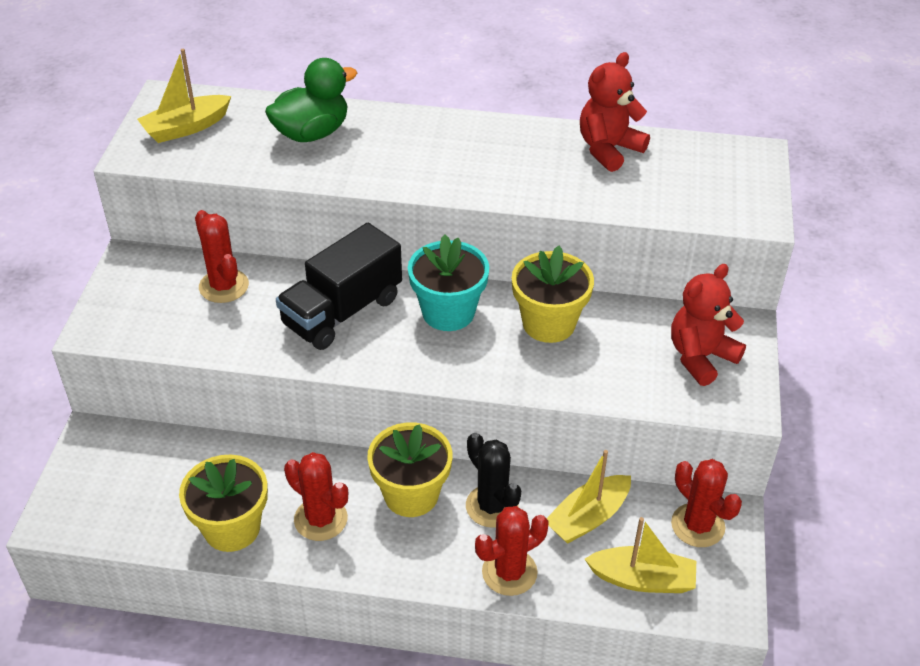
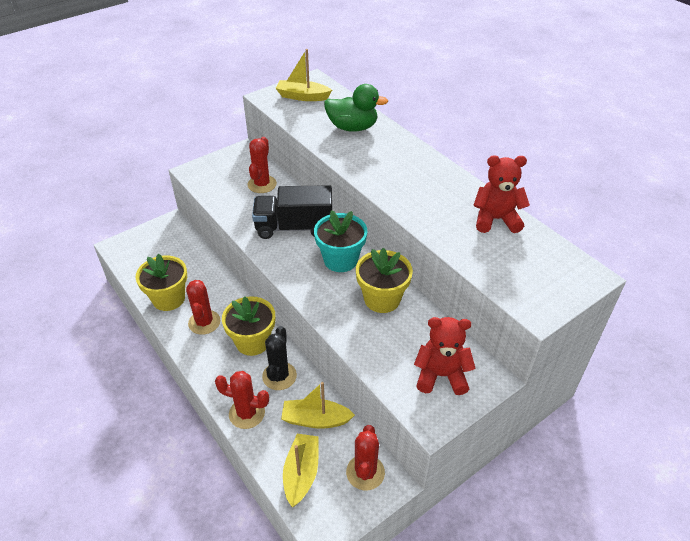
camera: 45 degrees right, 0 degrees up
(642, 579) = (301, 473): yellow boat -> yellow boat turned 135 degrees counterclockwise

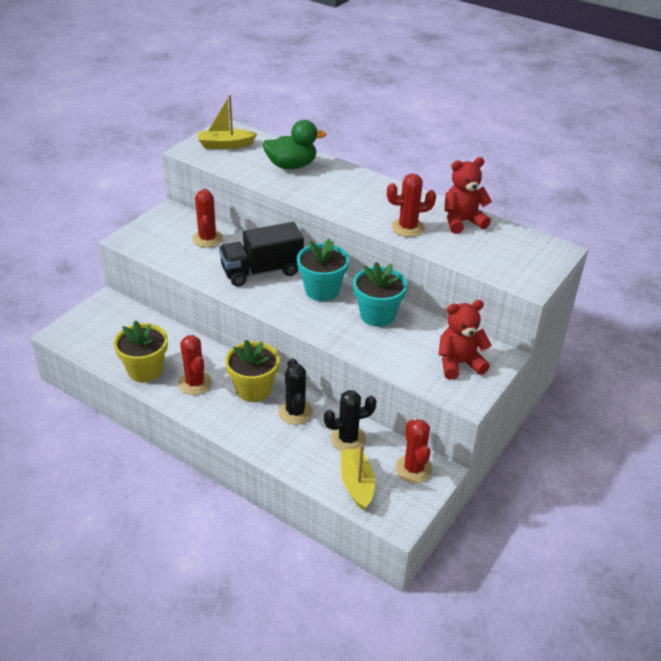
camera: 20 degrees left, 5 degrees down
(247, 413) = (280, 449): red cactus -> red cactus (408, 228)
(315, 419) = (348, 439): yellow boat -> black cactus
(382, 299) = (377, 315): yellow flower pot -> turquoise flower pot

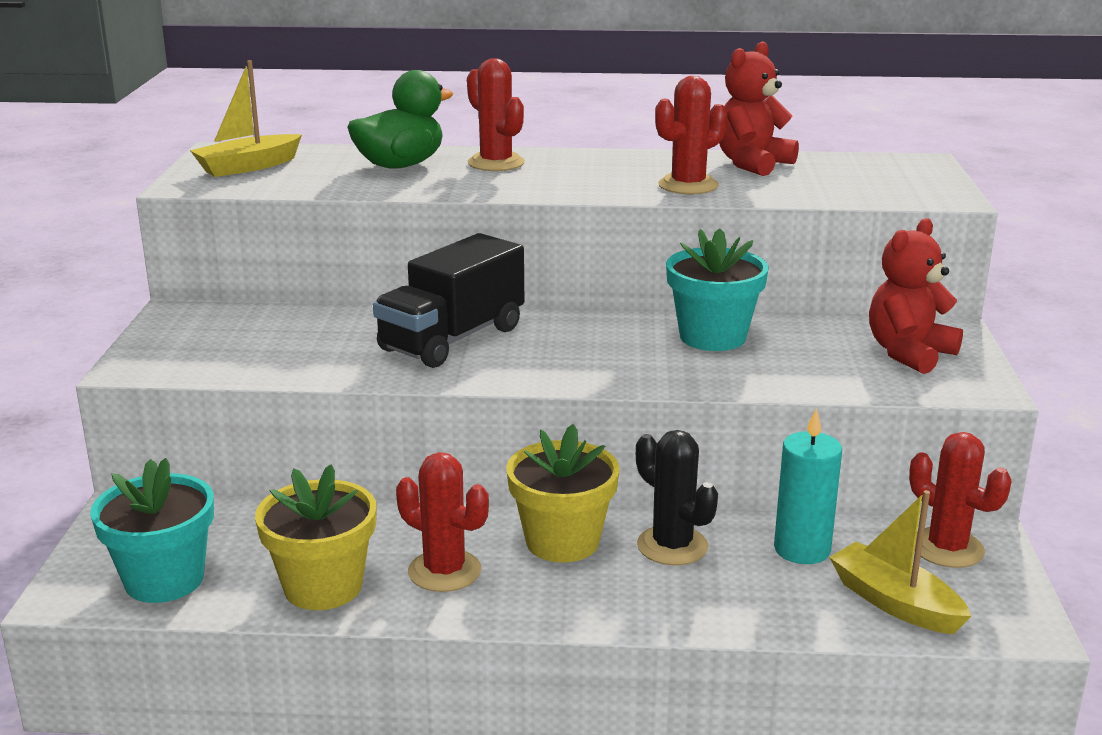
camera: 30 degrees left, 15 degrees down
(207, 239) = (298, 327): red cactus -> red cactus (496, 163)
(322, 290) = (585, 334): turquoise flower pot -> turquoise flower pot (164, 580)
(348, 439) = (802, 549): black cactus -> turquoise candle

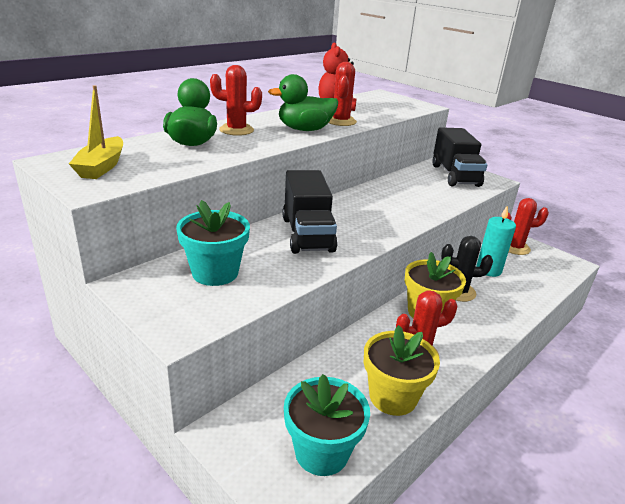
camera: 50 degrees left, 5 degrees up
(593, 183) = (305, 129): none -> green duck
(712, 337) = (392, 192): turquoise flower pot -> turquoise flower pot (215, 273)
(894, 603) = (540, 274): yellow boat -> none
(908, 353) = (455, 175): red teddy bear -> black truck

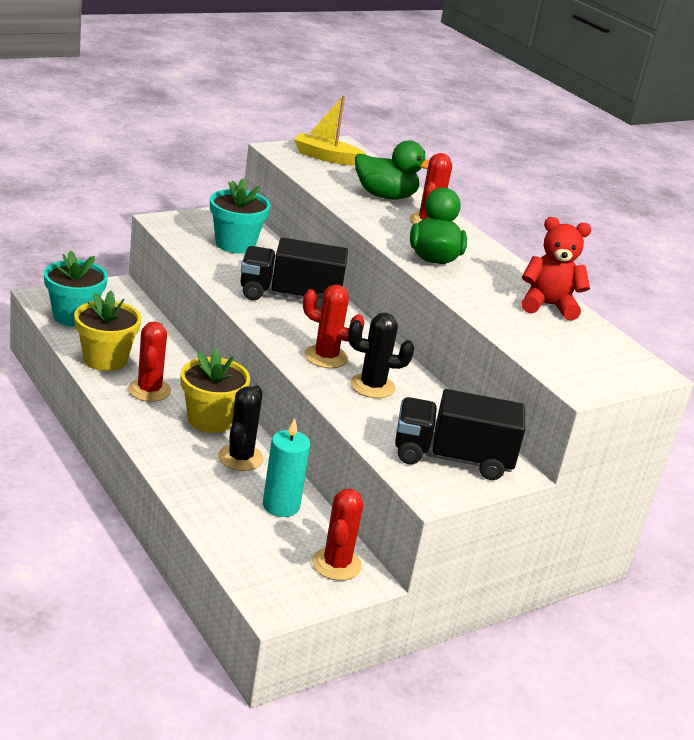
camera: 100 degrees right, 0 degrees up
(340, 121) = (472, 289): red cactus -> red cactus (326, 357)
(408, 197) = (372, 386): none -> black cactus

